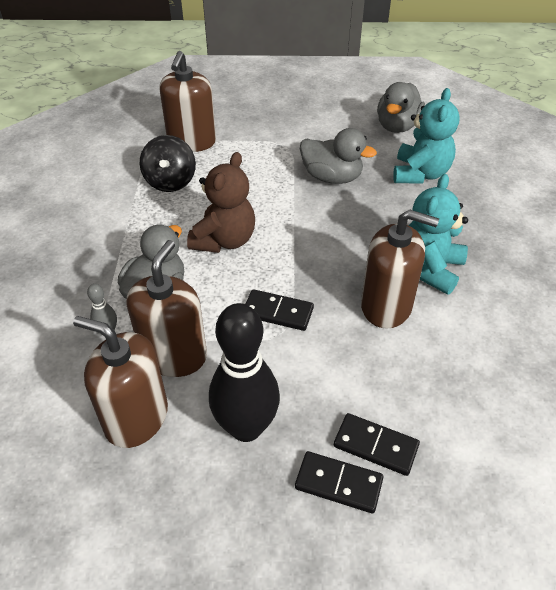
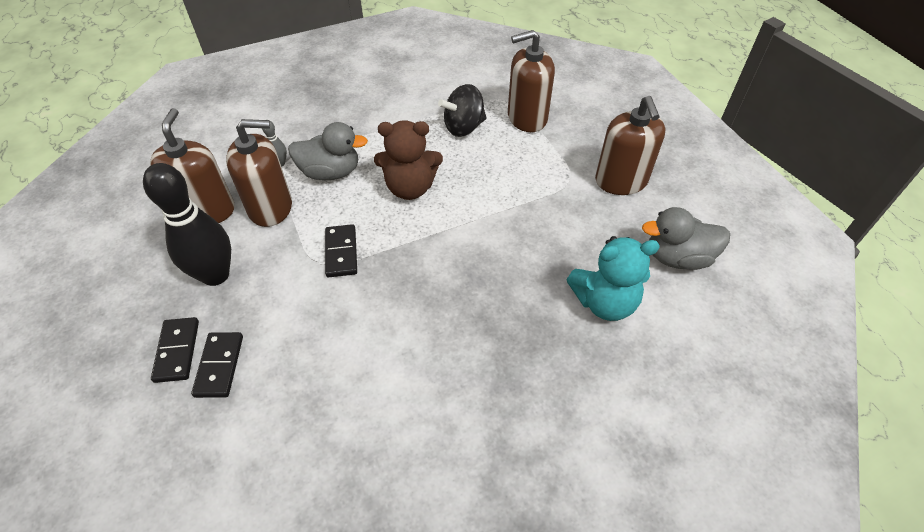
camera: 65 degrees right, 5 degrees up
(332, 177) = (545, 230): grey duck -> none
(386, 306) = (383, 328): brown soap dispenser -> brown soap dispenser (621, 181)
(429, 269) = (453, 350): turquoise teddy bear -> none

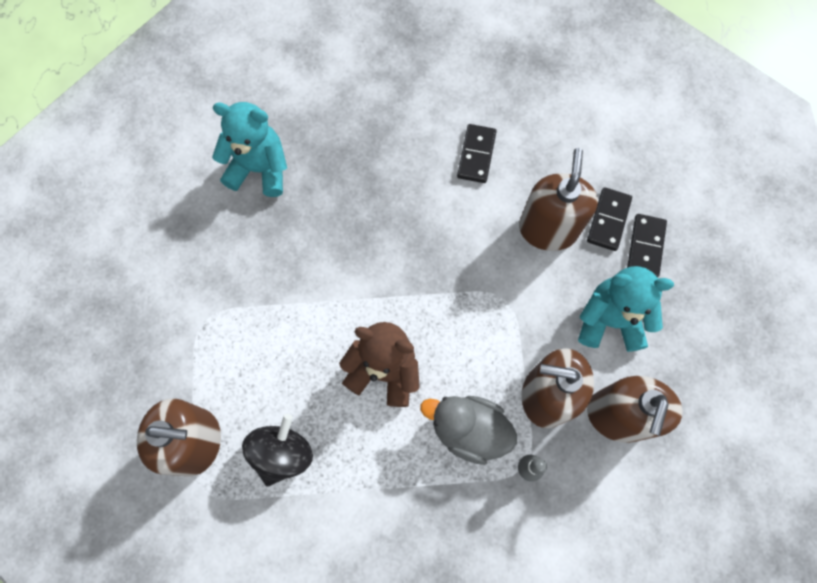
camera: 160 degrees left, 20 degrees up
(215, 275) = (610, 320): black bowling pin -> turquoise teddy bear
(341, 252) = (481, 305): black domino -> black domino (476, 155)
(463, 127) = (282, 453): black spinning top -> black spinning top turned 60 degrees counterclockwise
(621, 181) = (152, 298): brown soap dispenser -> brown soap dispenser (548, 229)
(677, 257) = (164, 189): grey duck -> none

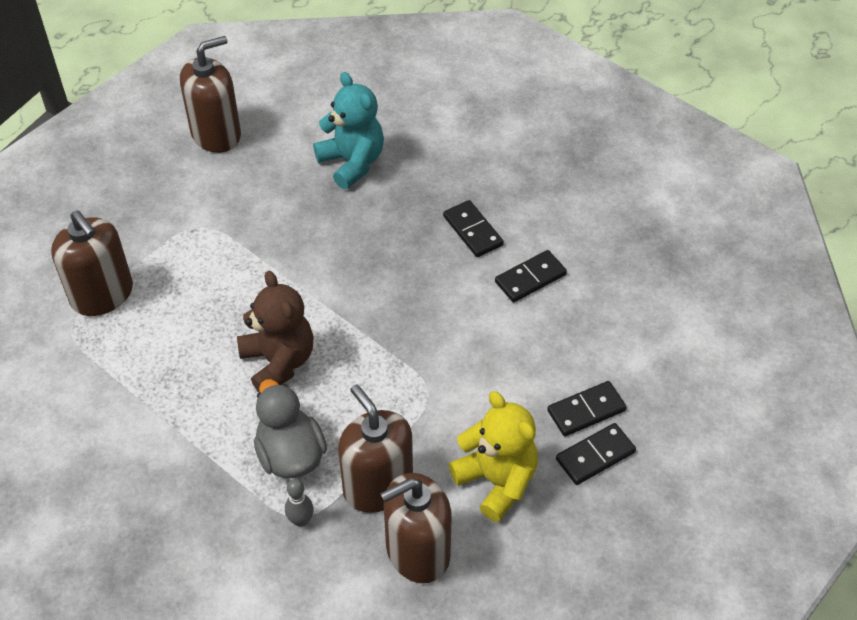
camera: 45 degrees right, 20 degrees down
(282, 453) = (146, 351): black spinning top -> none
(401, 151) = (473, 231): none -> black domino
(548, 229) = (525, 375): brown soap dispenser -> brown soap dispenser (216, 134)
(610, 320) = (496, 481): turquoise teddy bear -> yellow teddy bear

